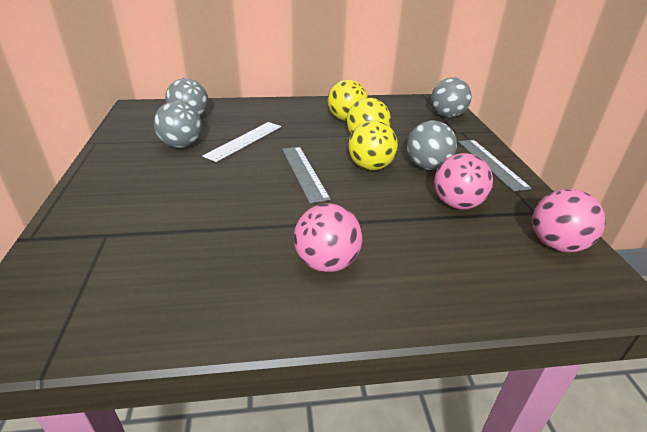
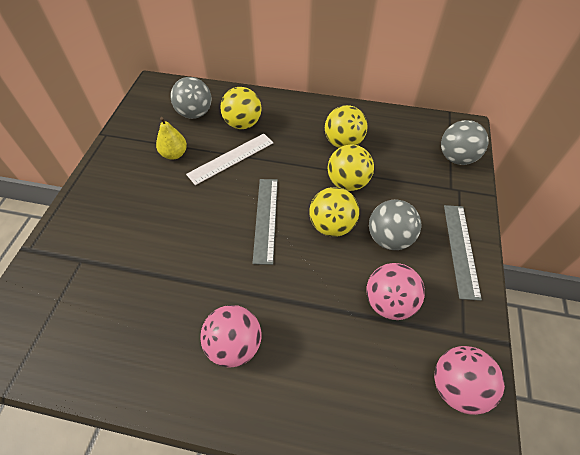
camera: 20 degrees right, 20 degrees up
(182, 145) = (174, 154): grey ball -> yellow pear
(243, 119) = (243, 124): none -> yellow ball

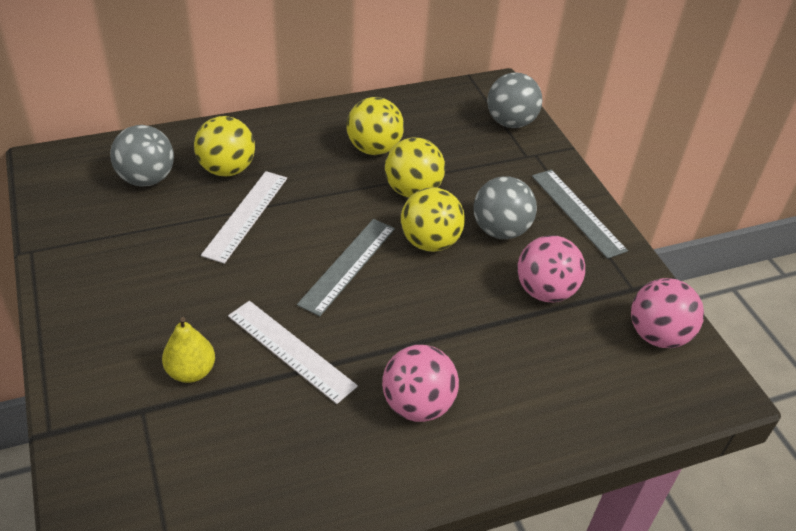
camera: 35 degrees left, 10 degrees down
(174, 154) = (162, 238): yellow pear -> yellow pear (191, 371)
(187, 262) = (290, 350): none -> white ruler
(266, 219) = (348, 265): grey ruler -> grey ruler turned 60 degrees clockwise

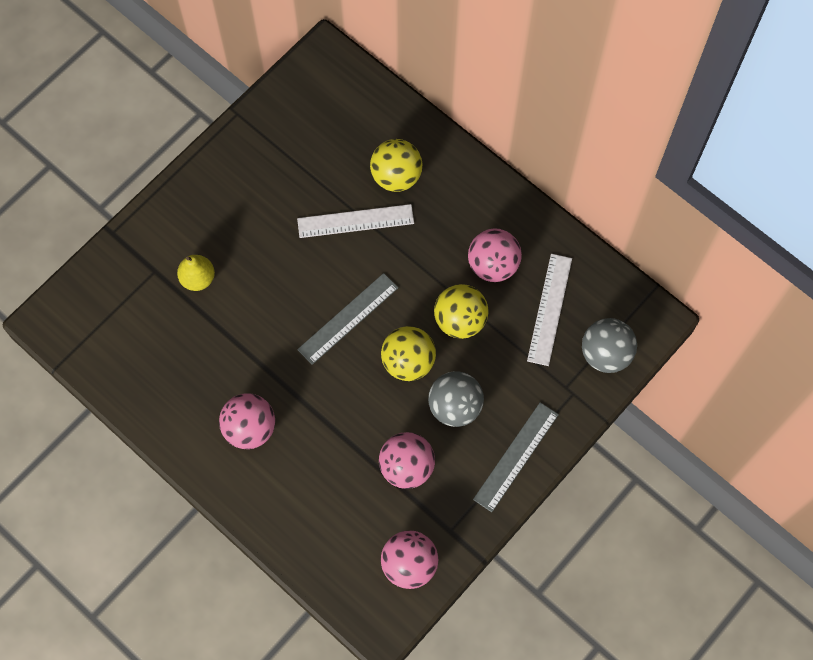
camera: 65 degrees right, 25 degrees up
(147, 179) = (350, 131): grey ball -> none
(290, 350) = (249, 326): white ruler -> white ruler (549, 309)
(348, 265) = (348, 318): grey ruler -> grey ruler turned 45 degrees counterclockwise
(374, 149) = (493, 265): yellow ball -> pink ball

